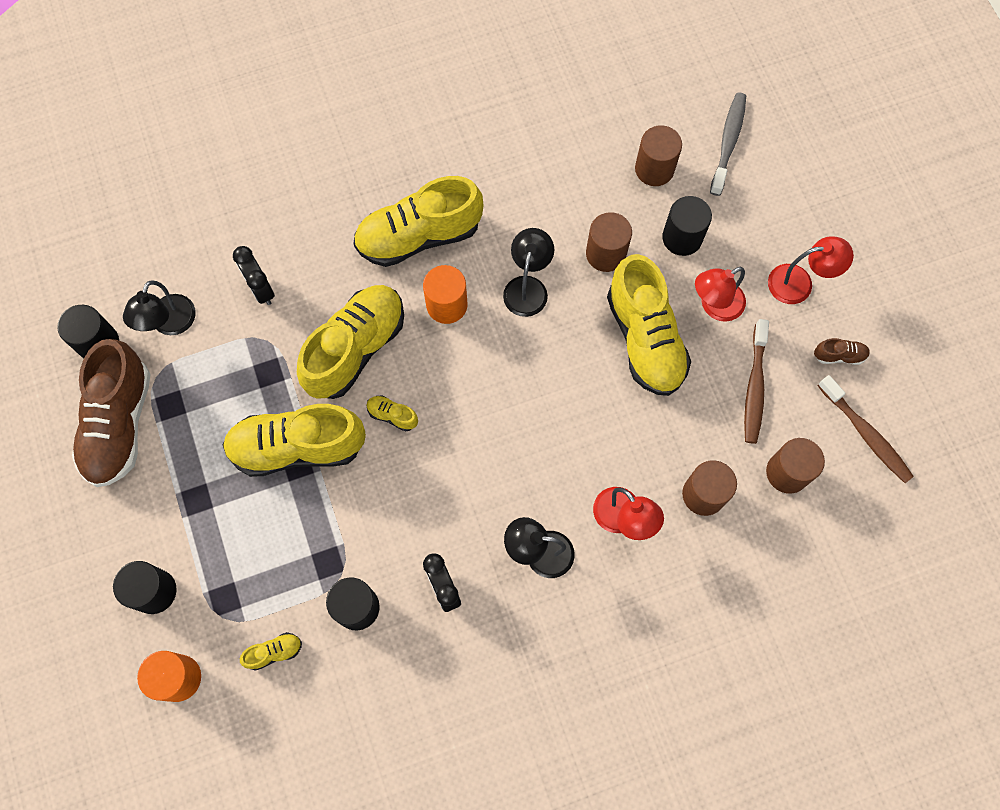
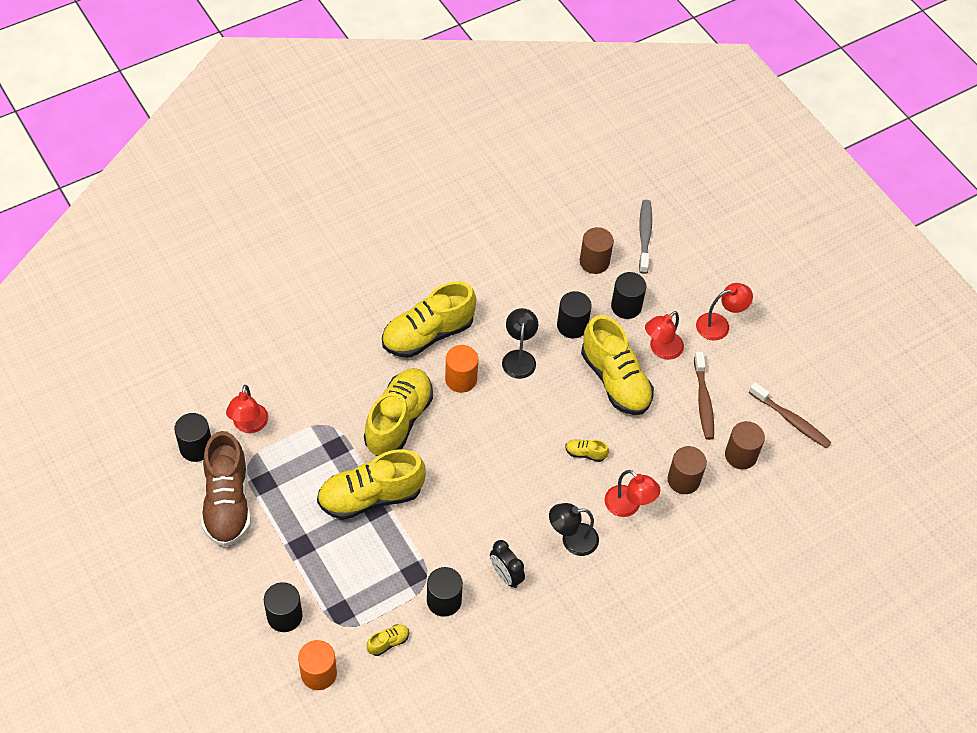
camera: 15 degrees left, 15 degrees down
(169, 324) = (249, 425): black lamp -> red lamp
(261, 289) = (315, 389): black clock -> none
(392, 415) = (438, 463): yellow shoe -> yellow shoe (585, 453)
(606, 254) = (572, 326): brown cylinder -> black cylinder
(839, 355) = (759, 370): brown shoe -> none

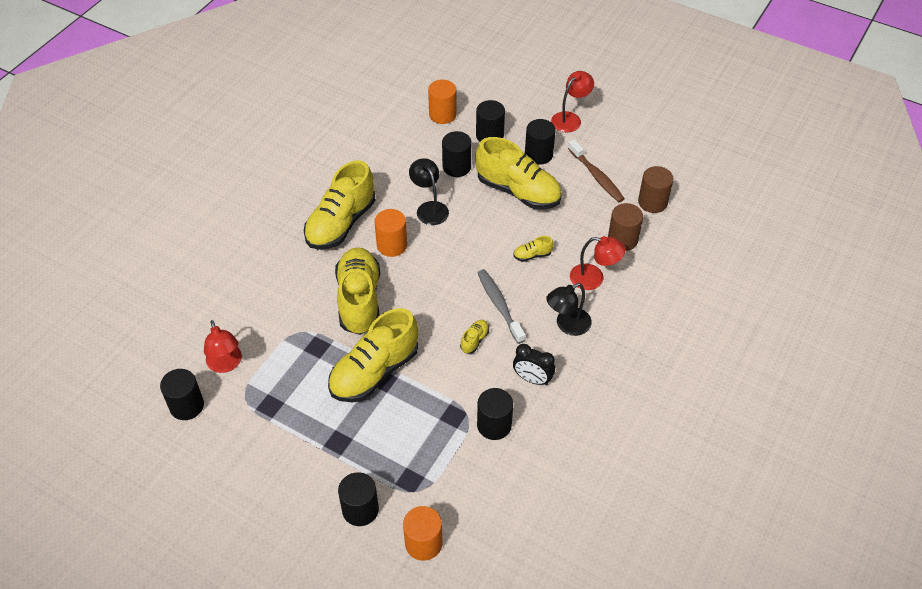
camera: 25 degrees left, 5 degrees down
(227, 502) = (245, 438): brown shoe -> none
(388, 642) = (469, 484): yellow shoe -> yellow shoe (474, 340)
(594, 262) = (442, 114): brown cylinder -> orange cylinder
(644, 235) = (469, 81): grey toothbrush -> grey toothbrush (499, 305)
(661, 350) = (538, 154): red lamp -> black cylinder
(791, 420) = (671, 161): brown toothbrush -> none

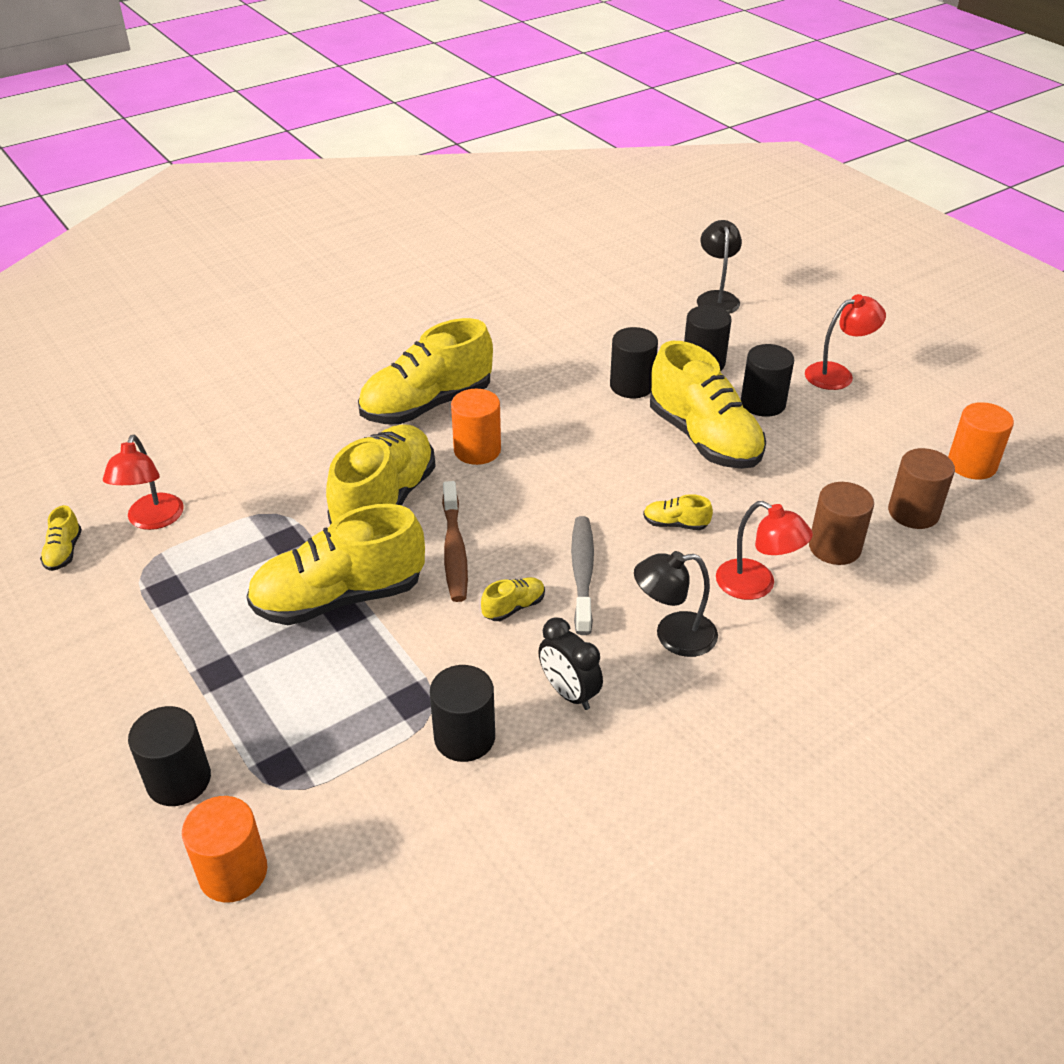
camera: 25 degrees right, 10 degrees down
(187, 406) = (64, 552): black cylinder -> yellow shoe
(429, 208) = (560, 422): black lamp -> black lamp (716, 298)
(442, 114) = (651, 323): orange cylinder -> orange cylinder (972, 464)
(596, 176) = (838, 454): brown toothbrush -> brown toothbrush (454, 550)

